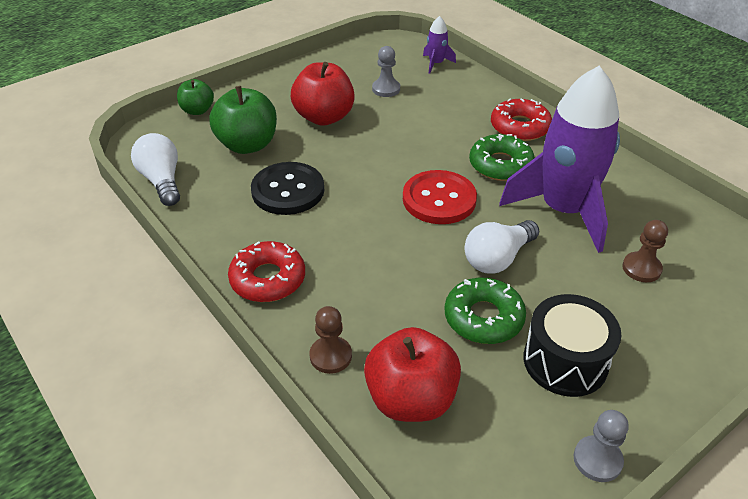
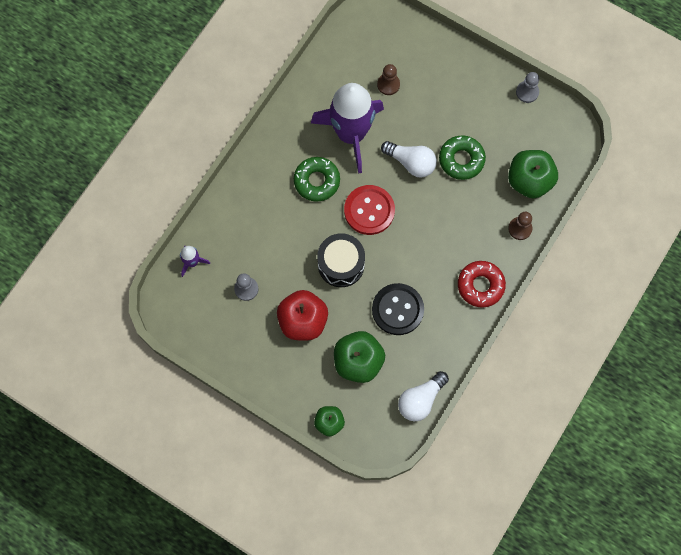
camera: 110 degrees left, 30 degrees up
(411, 399) = (529, 181): red apple -> green apple
(520, 127) = (265, 178): red donut -> none
(565, 361) = (475, 114): black drum -> black drum (341, 264)

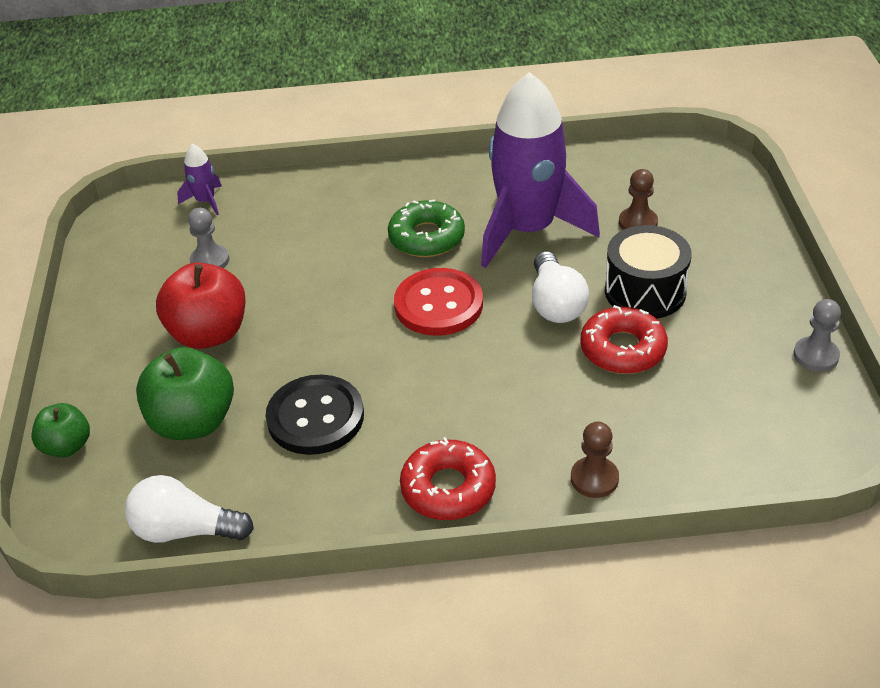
camera: 55 degrees right, 30 degrees down
(341, 264) = (329, 323): black drum -> black drum (645, 291)
(461, 160) = (623, 349): green donut -> red donut
(529, 181) = (684, 442): green apple -> none

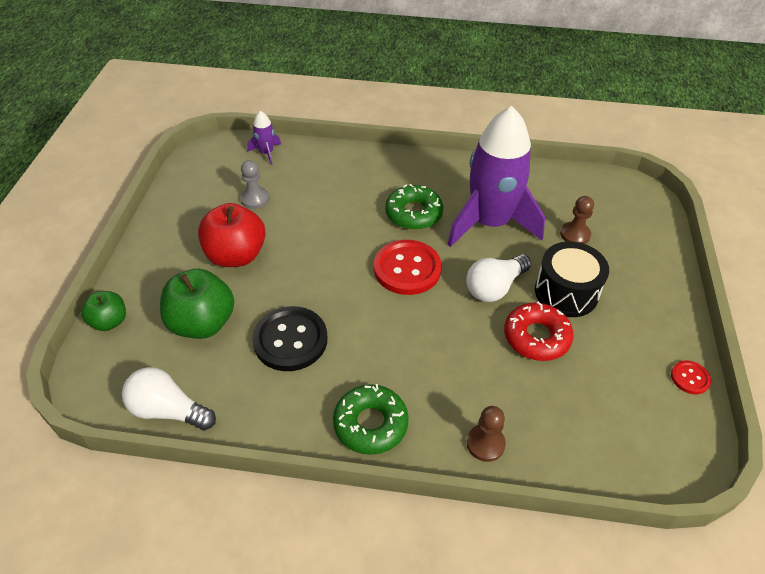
camera: 10 degrees right, 5 degrees up
(448, 488) = (370, 424): red donut -> green donut
(555, 303) = (495, 287): white light bulb -> white light bulb turned 45 degrees clockwise
(816, 356) = (690, 378): grey pawn -> red button

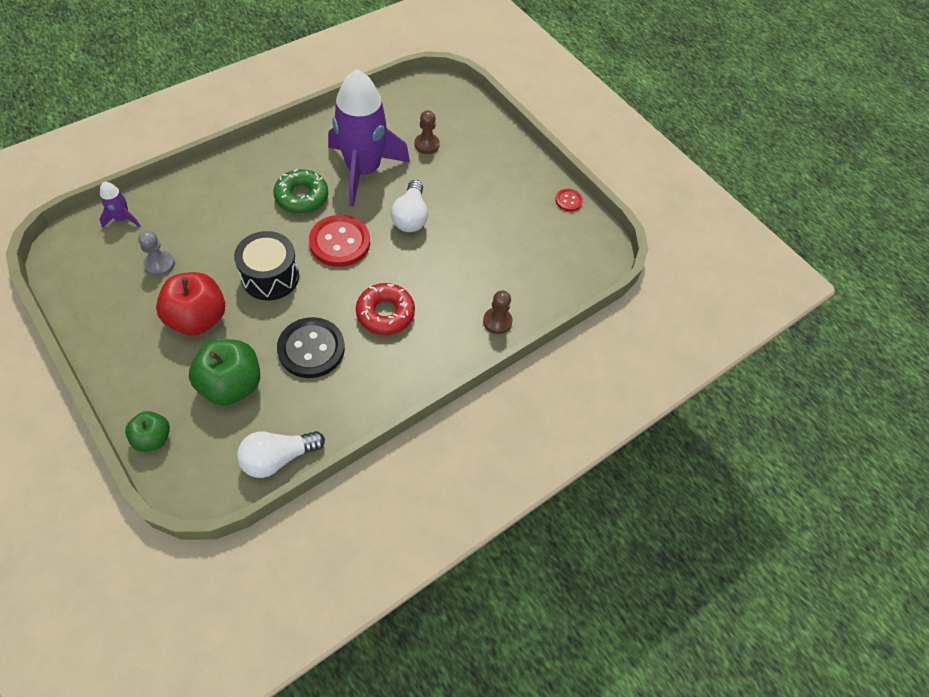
camera: 50 degrees left, 10 degrees up
(370, 424) = (421, 361): green donut -> none
(536, 337) = (466, 233): red donut -> red donut (385, 313)
(566, 292) = (457, 191): black drum -> black drum (270, 277)

